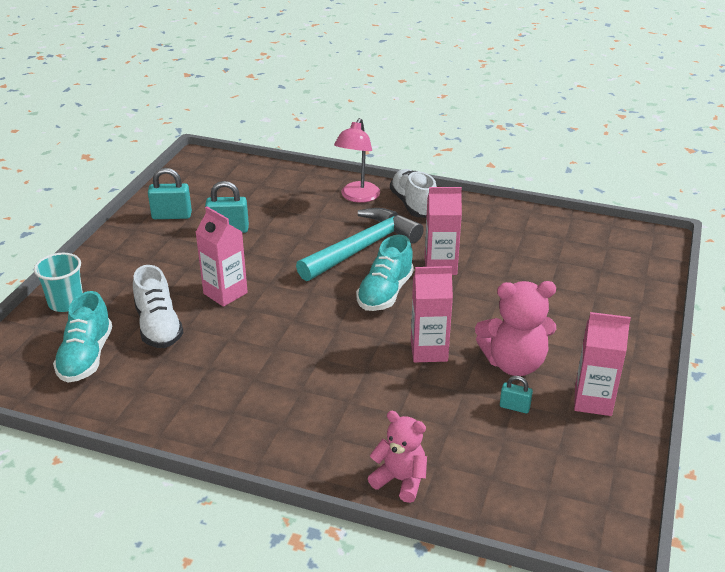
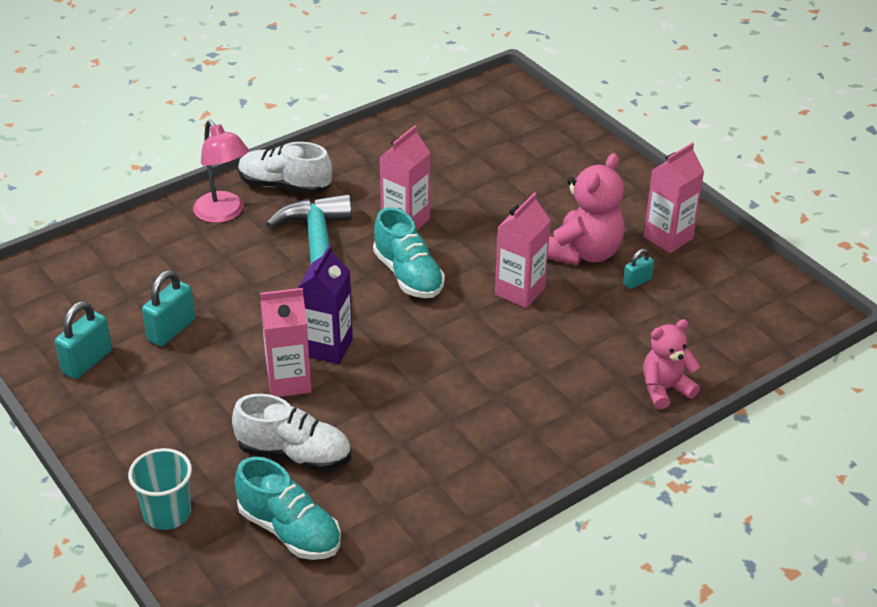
camera: 55 degrees left, 5 degrees up
(274, 293) = (328, 347): none -> purple carton

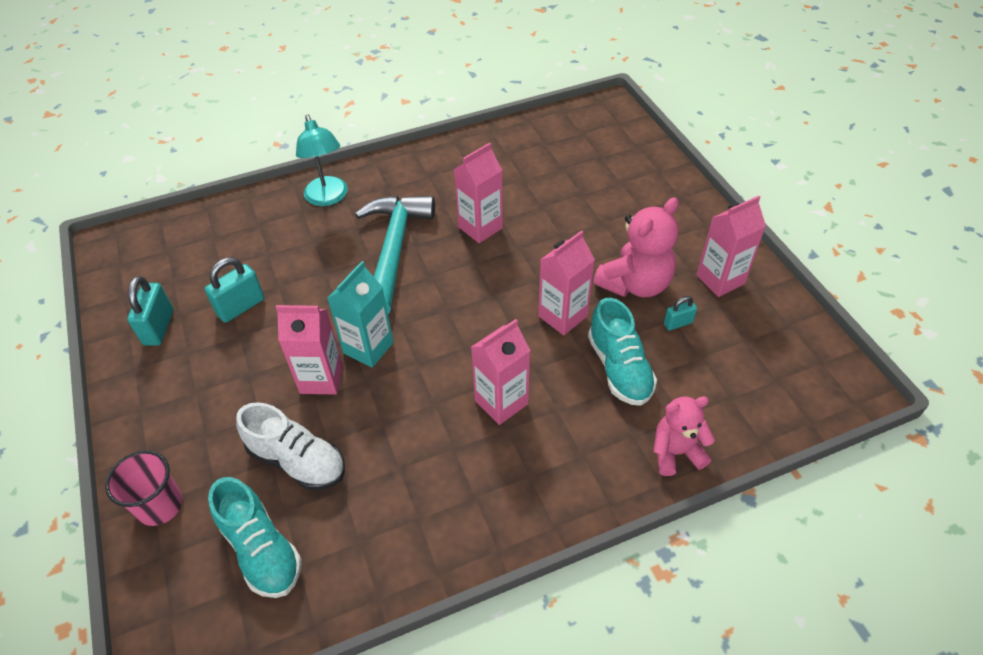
camera: 15 degrees right, 10 degrees up
(87, 362) = (159, 327): turquoise padlock -> turquoise padlock turned 45 degrees counterclockwise
(167, 513) = (160, 505): turquoise cup -> pink cup
(224, 214) = (328, 198): pink lamp -> turquoise lamp
(285, 186) = (388, 178): white shoe -> none
(328, 347) = (368, 348): purple carton -> turquoise carton
(408, 275) = (465, 283): turquoise shoe -> turquoise shoe (619, 368)
(483, 374) = (501, 402): none -> pink carton

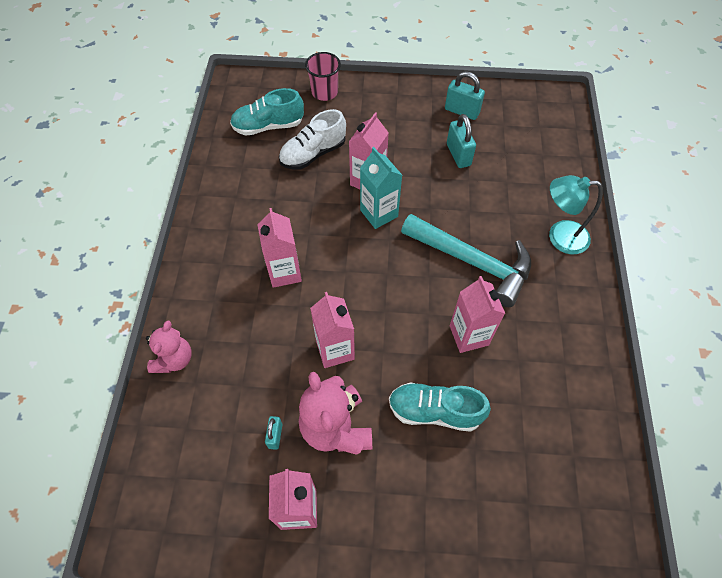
camera: 115 degrees right, 10 degrees up
(619, 368) = (262, 363): turquoise shoe -> turquoise shoe (435, 411)

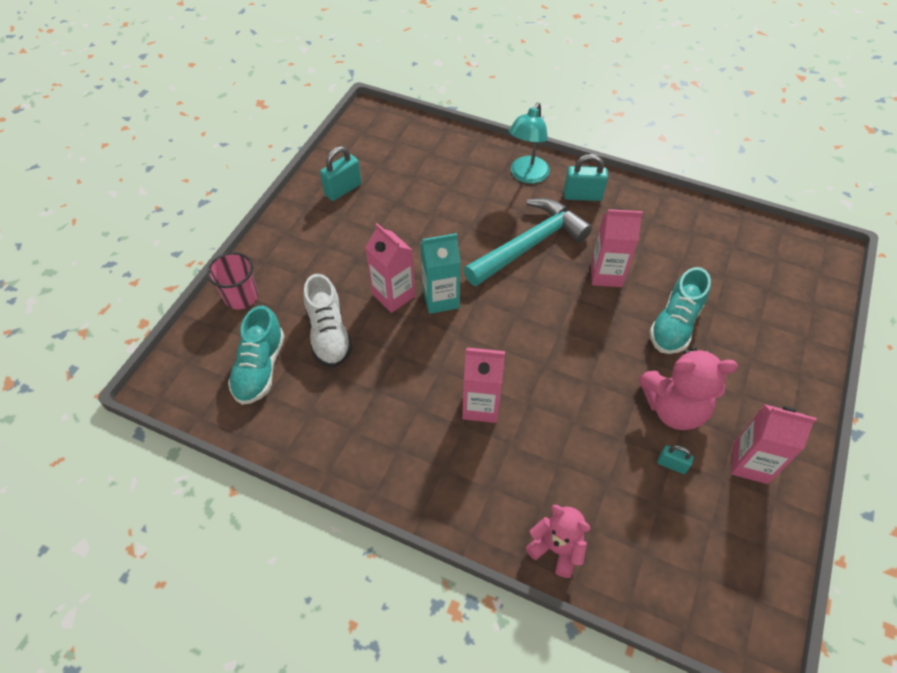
camera: 70 degrees left, 5 degrees down
(335, 350) = (590, 385): pink carton -> none
(458, 155) = (398, 211): turquoise padlock -> turquoise padlock (582, 196)

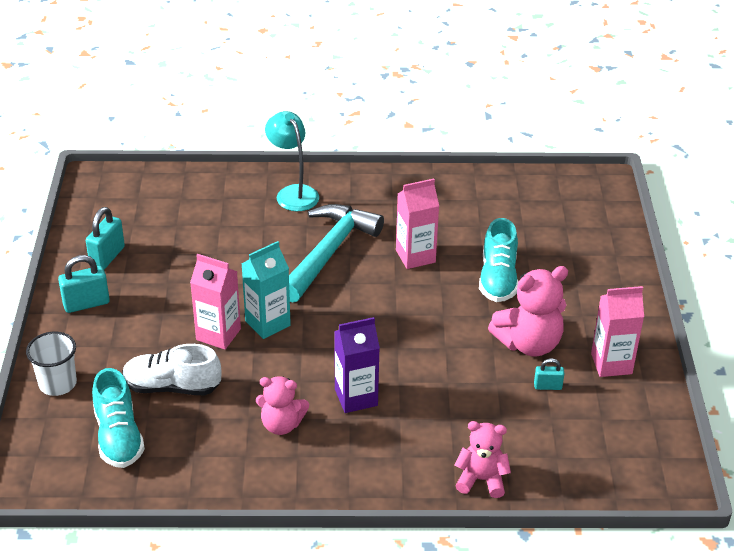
camera: 25 degrees left, 15 degrees down
(241, 297) = (58, 383): pink cup -> white cup
(329, 334) = (172, 387): white shoe -> white shoe turned 135 degrees clockwise
(400, 409) = (281, 425): none -> pink teddy bear
(481, 406) = (356, 397): pink carton -> purple carton
(526, 176) = (293, 193): turquoise lamp -> turquoise lamp turned 150 degrees clockwise
(582, 196) = (358, 196): turquoise padlock -> turquoise padlock (86, 304)

